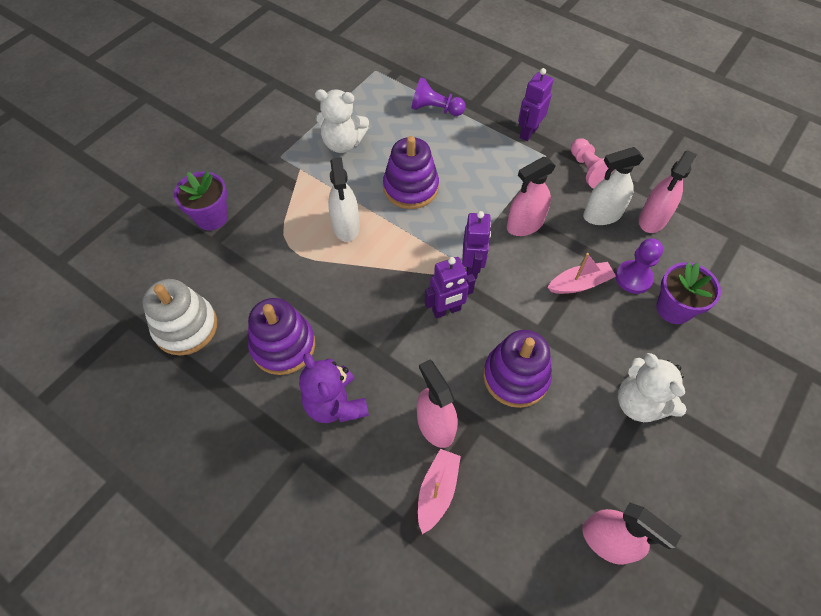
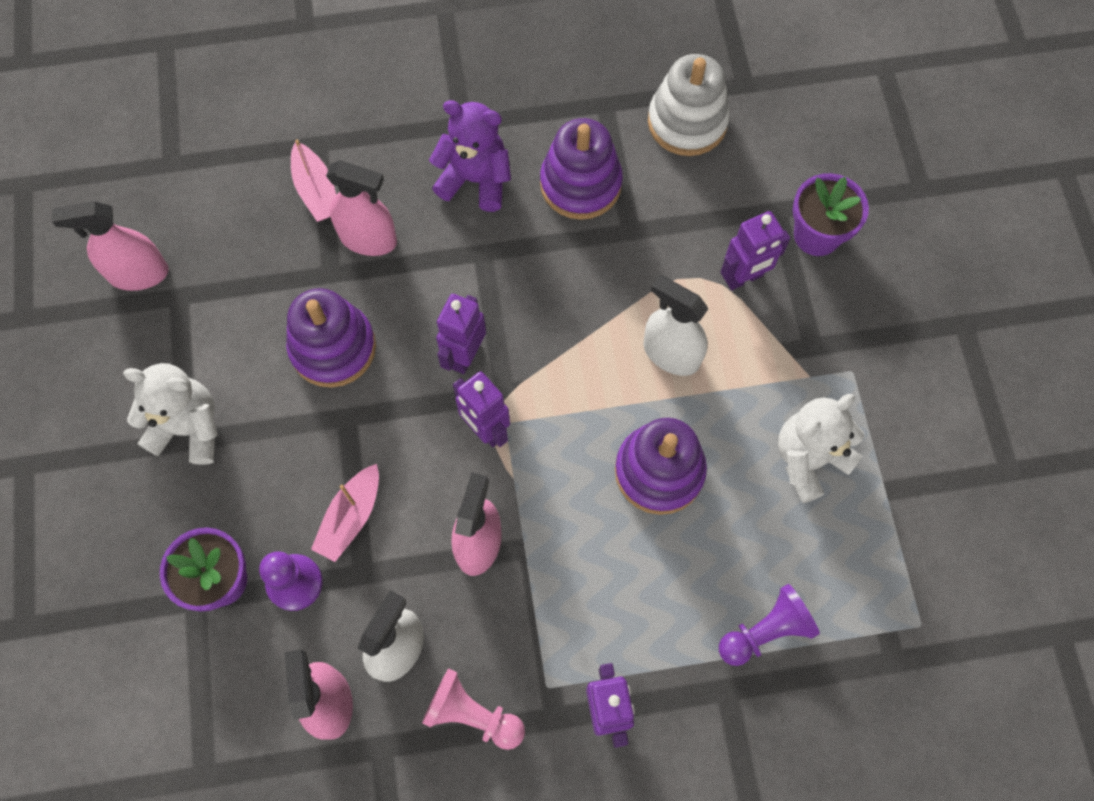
camera: 135 degrees right, 10 degrees up
(270, 228) = (744, 278): none -> purple robot

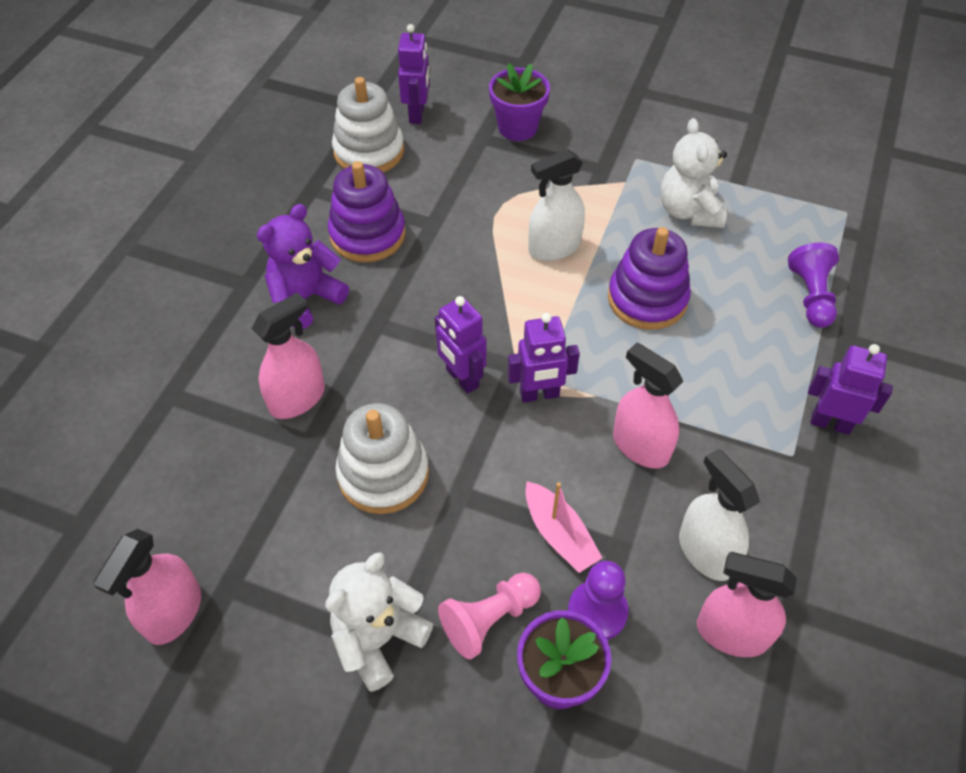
camera: 60 degrees left, 15 degrees down
(316, 190) = (216, 417): pink boat -> none
(333, 348) = (383, 474): purple stacking toy -> white stacking toy
(472, 714) = (793, 521): pink pawn -> pink pawn (489, 619)
(744, 278) = (522, 180): purple robot -> purple robot (417, 114)

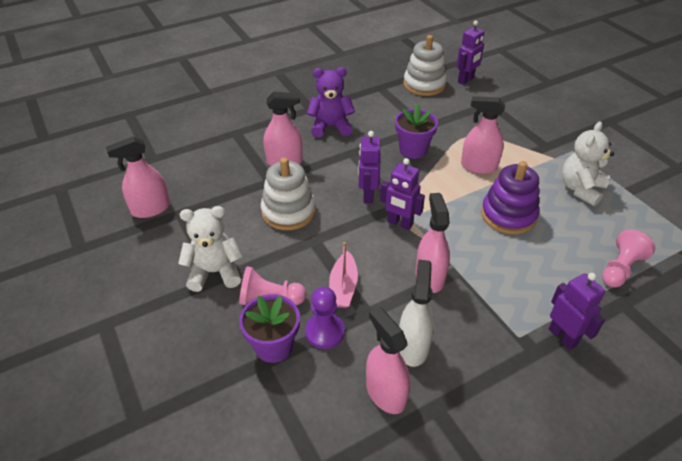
camera: 40 degrees right, 10 degrees down
(367, 234) = (387, 116): purple stacking toy -> none
(517, 127) = (515, 107): purple flower pot -> purple flower pot (413, 150)
(554, 247) = (478, 166): white spray bottle -> pink spray bottle
(811, 296) = (620, 268): purple pawn -> pink pawn

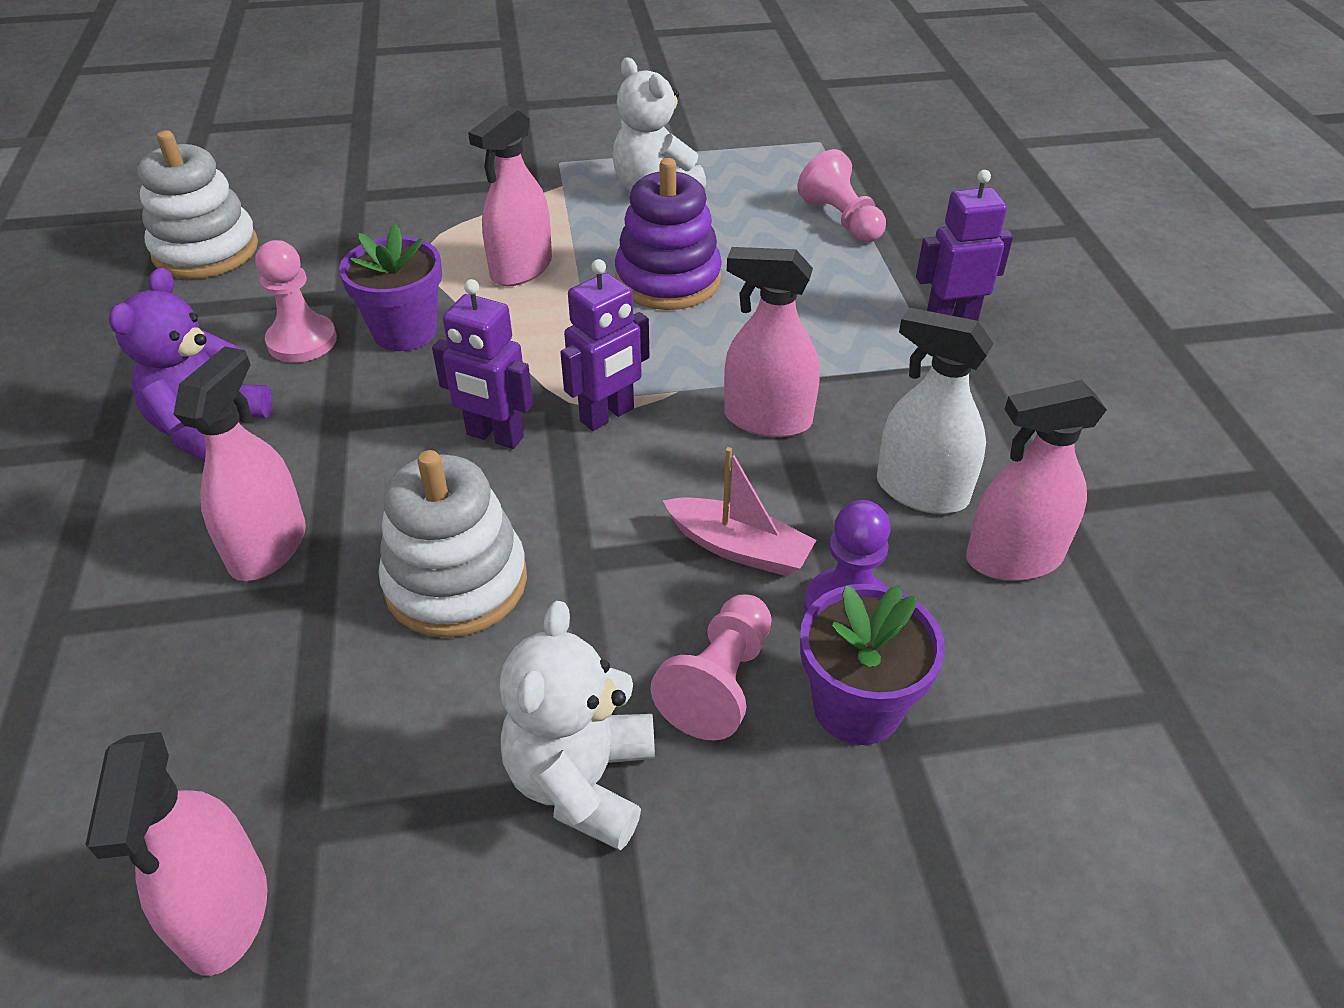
camera: 70 degrees left, 0 degrees up
(389, 127) = (302, 341): none -> pink pawn
(466, 80) = (251, 197): purple robot -> none

